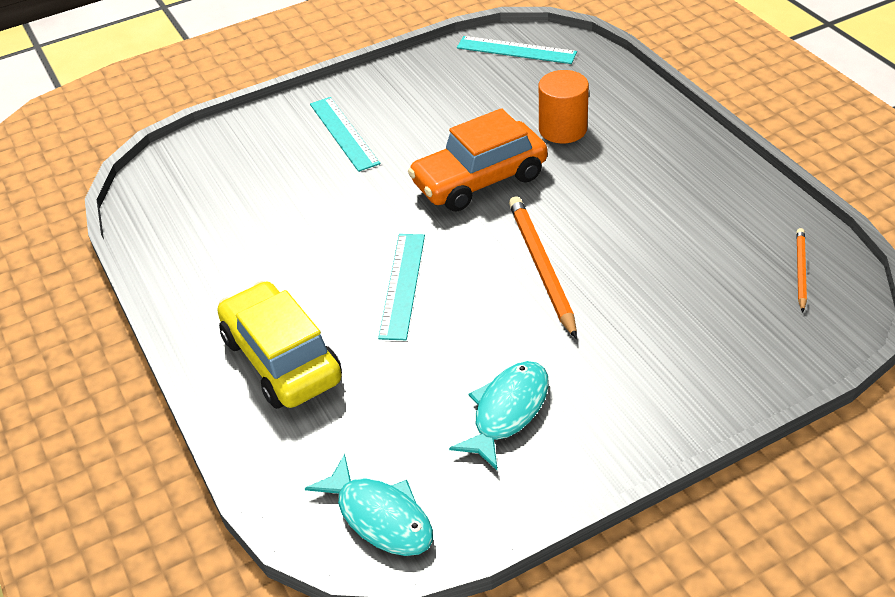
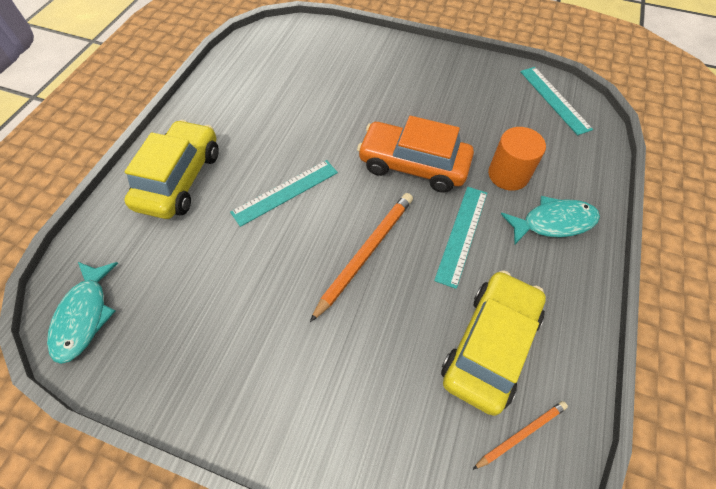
camera: 45 degrees right, 15 degrees up
(343, 133) = (386, 76): turquoise ruler -> turquoise ruler (461, 234)
(507, 412) = (218, 325): turquoise fish -> turquoise fish (553, 222)
(712, 243) = (490, 345): none -> yellow car

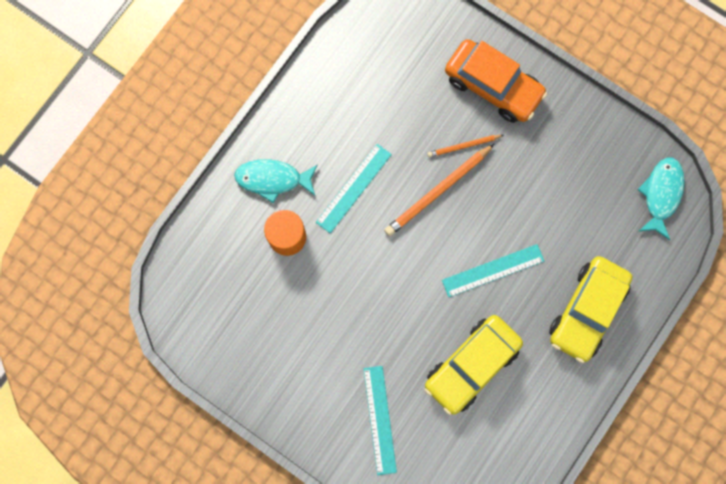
camera: 165 degrees left, 20 degrees up
(413, 165) = (369, 270): orange car -> orange car (493, 86)
(490, 345) = (369, 97): yellow car -> yellow car (471, 365)
(521, 434) = (373, 39): orange pencil -> orange pencil (463, 146)
(554, 99) = (195, 316): turquoise ruler -> turquoise ruler (380, 419)

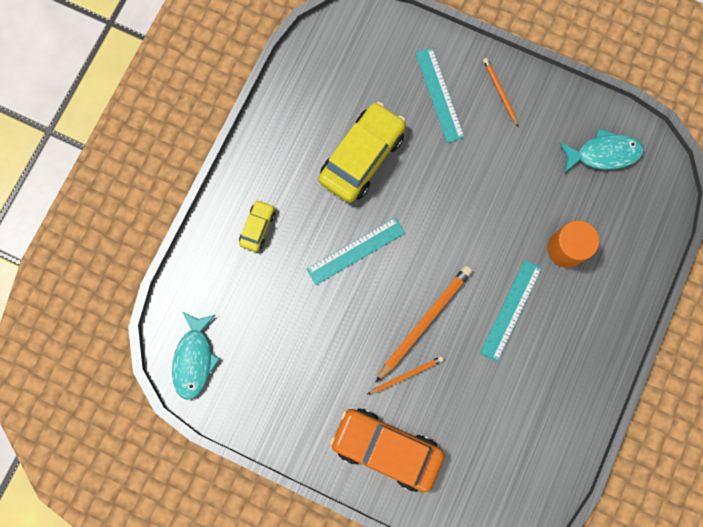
camera: 170 degrees right, 0 degrees up
(273, 179) = (595, 305): turquoise fish -> turquoise fish (603, 154)
(316, 411) = (499, 92): none -> orange pencil
(587, 310) = (257, 227): yellow car -> yellow car, size x0.49

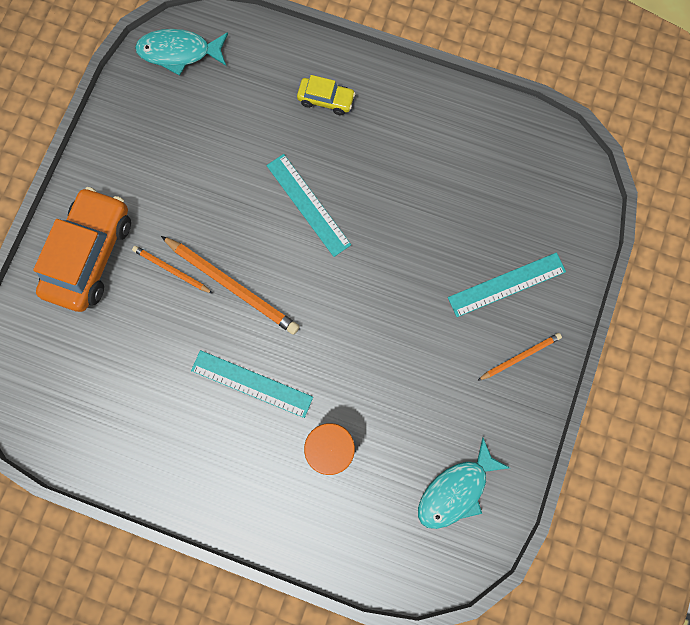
camera: 85 degrees right, 0 degrees up
(362, 157) = (418, 203): yellow car -> none
(406, 375) = (171, 270): orange pencil -> orange pencil turned 150 degrees clockwise
(603, 154) = (456, 490): turquoise fish -> turquoise fish turned 60 degrees clockwise

